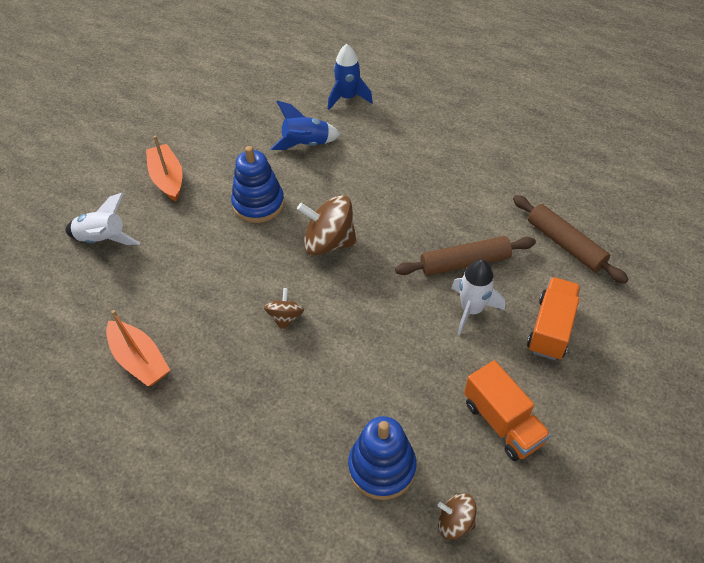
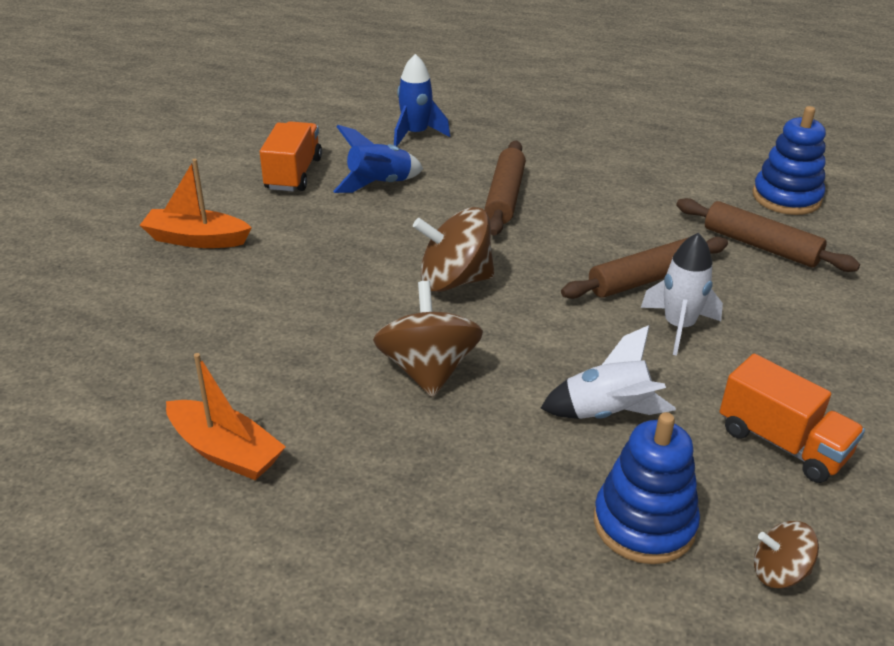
camera: 15 degrees left, 15 degrees down
(103, 239) = (120, 317): white rocket -> white rocket (607, 413)
(167, 179) = (196, 239): orange boat -> orange boat turned 45 degrees counterclockwise
(258, 204) = (338, 251): blue stacking toy -> blue stacking toy (786, 197)
(285, 317) = (428, 370): brown spinning top -> brown spinning top, size x1.83
(391, 169) = (504, 197): none -> brown rolling pin
(551, 328) = (789, 332): orange truck -> orange truck (293, 174)

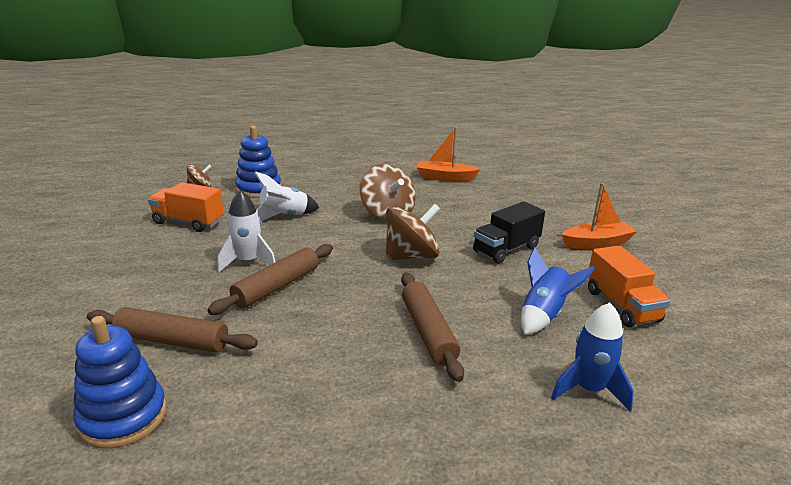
camera: 155 degrees right, 10 degrees down
(322, 259) = (506, 249): none -> black truck

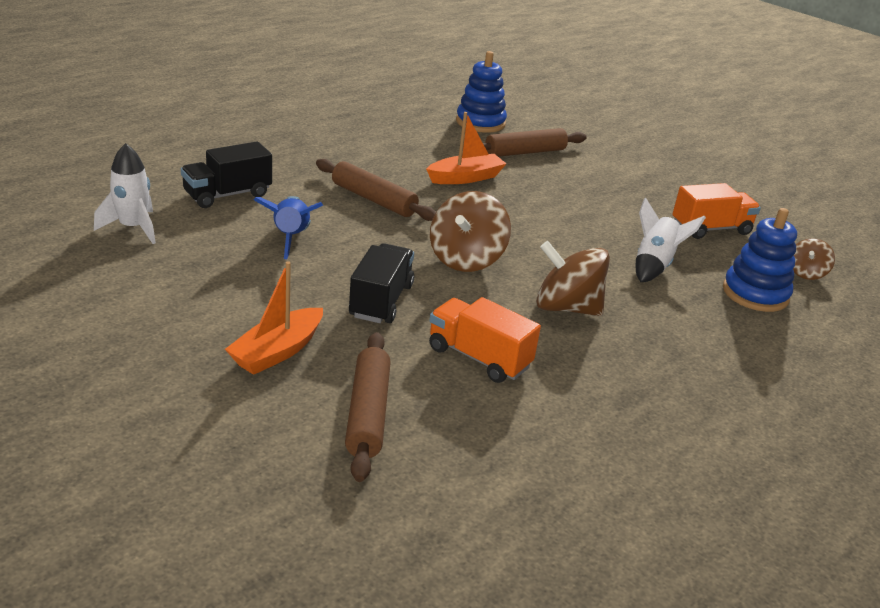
camera: 140 degrees right, 5 degrees up
(248, 262) = (586, 210): white rocket -> white rocket (133, 228)
(277, 287) = (527, 198): brown rolling pin -> brown rolling pin (367, 413)
(445, 177) = (603, 423): orange boat -> orange boat (465, 178)
(589, 390) = (227, 195): blue rocket -> black truck
(621, 305) = (219, 268): orange truck -> orange truck (478, 357)

